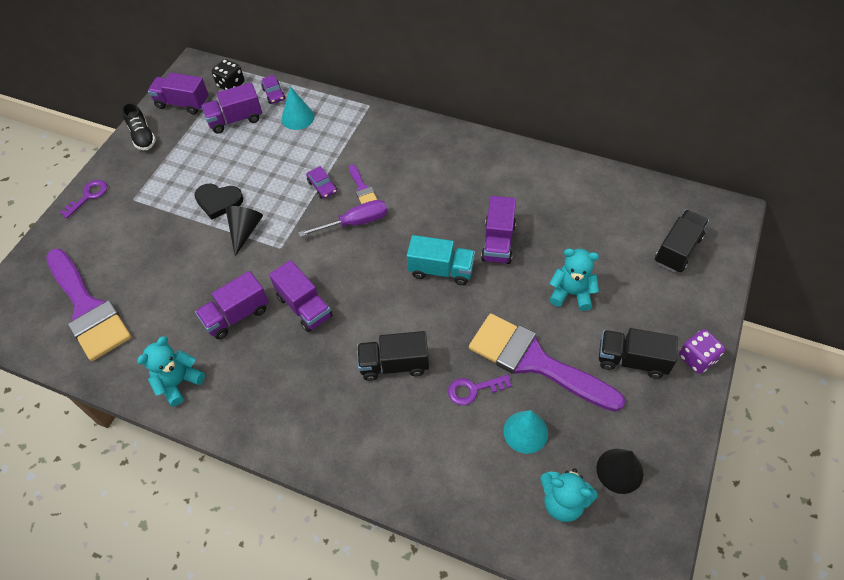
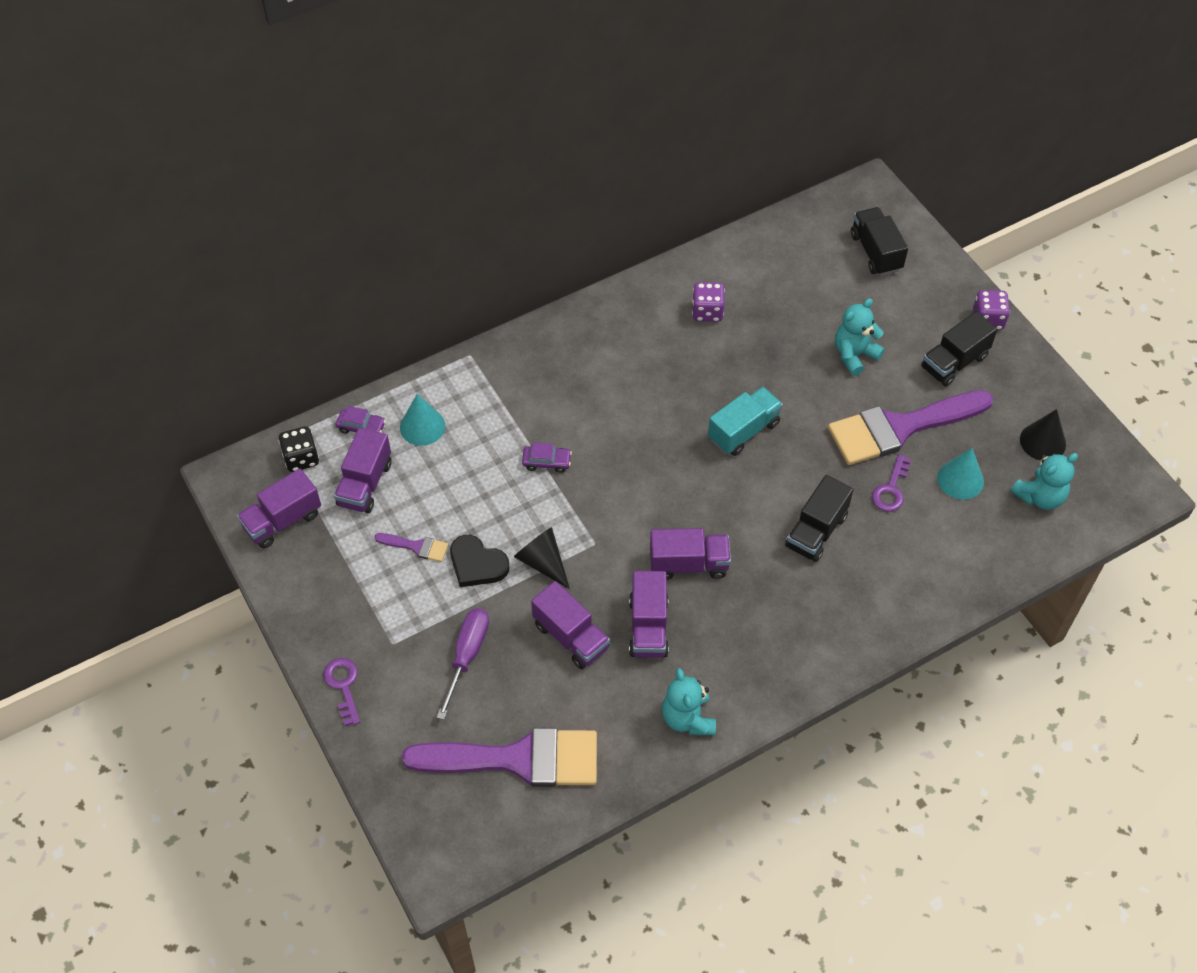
camera: 55 degrees left, 0 degrees up
(142, 136) = (297, 587): black shoe -> none
(218, 201) = (477, 564): black heart -> black heart turned 75 degrees clockwise
(355, 223) = (622, 463): purple screwdriver -> purple screwdriver (467, 656)
(362, 188) = (582, 430): purple brush -> purple brush (416, 547)
(498, 242) = (751, 368): purple truck -> purple truck (571, 636)
(520, 191) = (707, 312): none -> purple dice

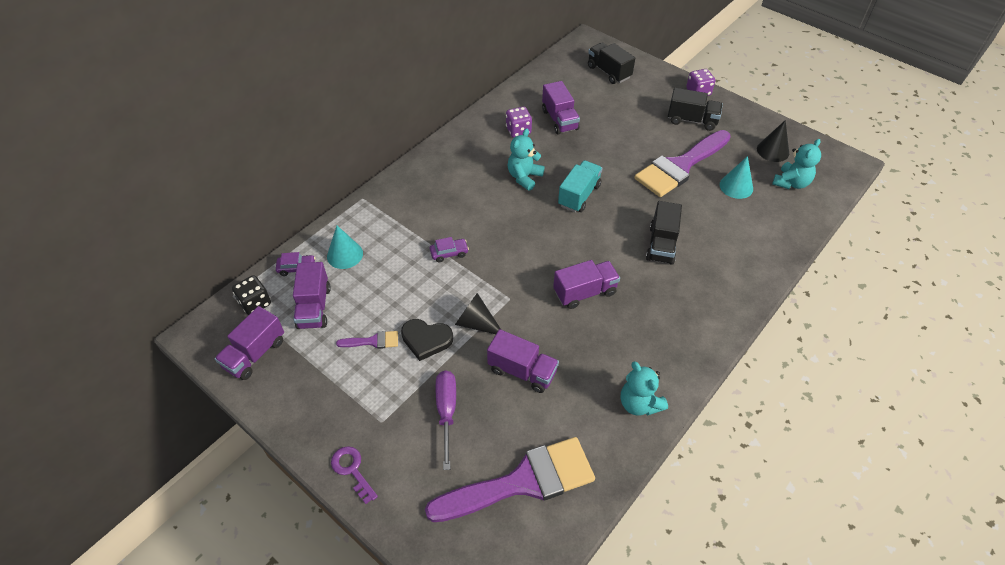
camera: 20 degrees left, 5 degrees down
(648, 627) = (577, 345): purple truck -> purple truck (560, 120)
(854, 355) = (627, 132): turquoise teddy bear -> turquoise teddy bear (524, 177)
(891, 489) = (695, 204): purple key -> none
(954, 362) = (692, 120): black truck -> black truck turned 105 degrees counterclockwise

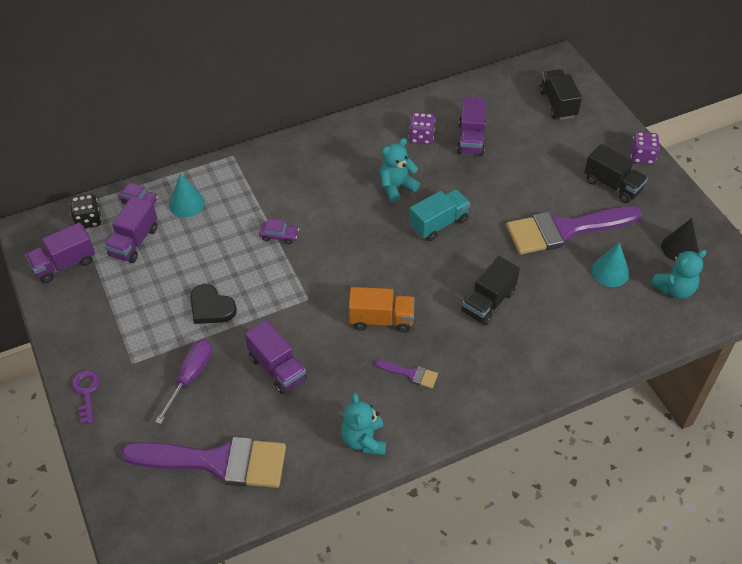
camera: 25 degrees right, 0 degrees up
(373, 341) = (165, 291): purple brush -> purple brush (410, 374)
(476, 323) = (263, 309): black cone -> none
(584, 292) = (381, 319): purple truck -> orange truck

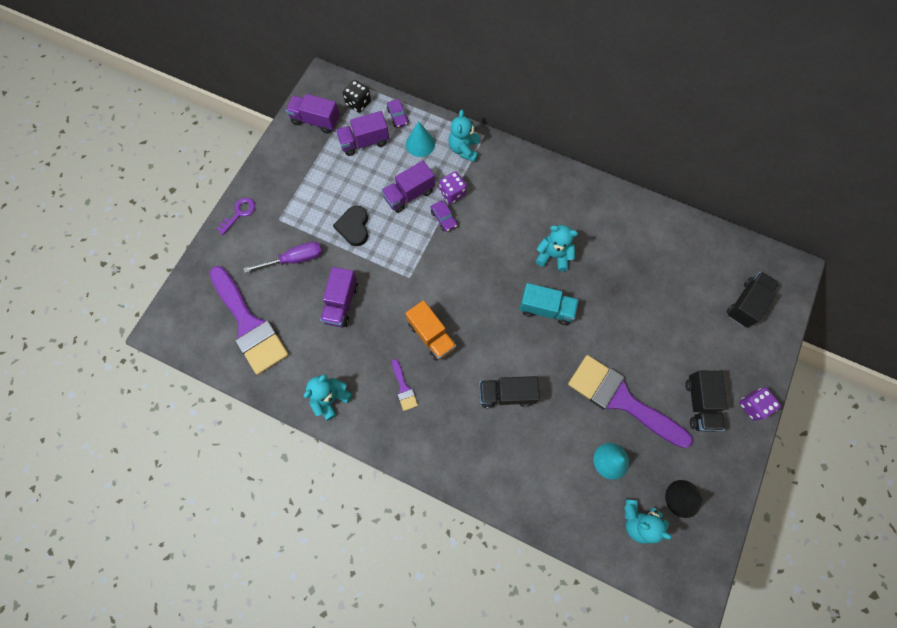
camera: 50 degrees right, 20 degrees up
(229, 177) = (464, 149): none -> turquoise teddy bear
(421, 137) = (615, 235): purple dice -> purple dice (452, 193)
(471, 139) = (646, 270): purple truck -> purple truck (409, 194)

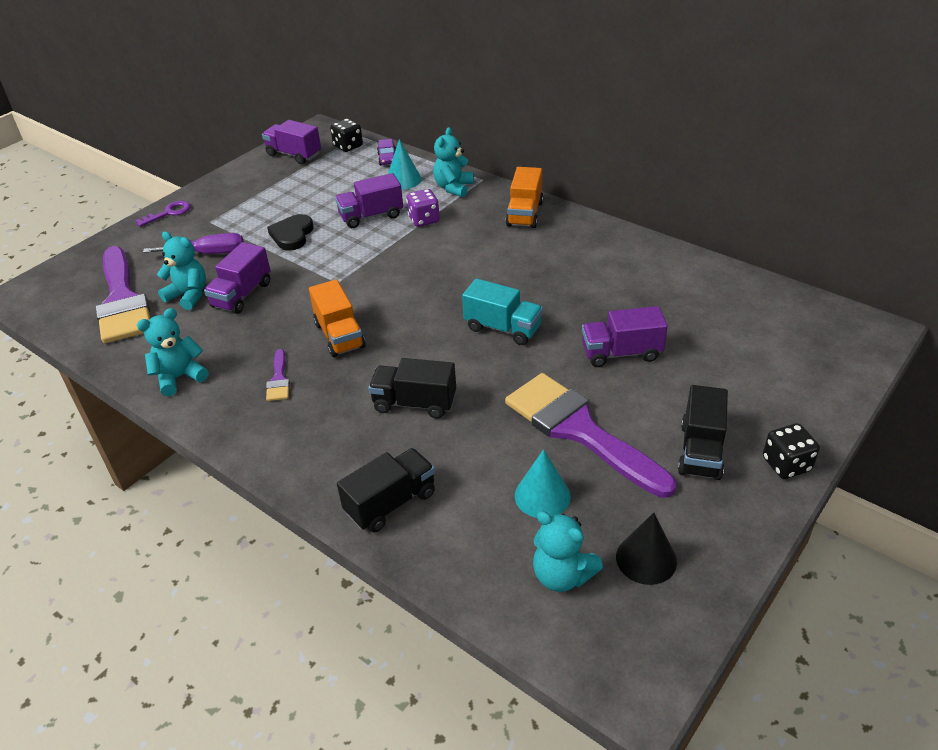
camera: 15 degrees right, 30 degrees down
(364, 142) = (340, 173): purple truck -> purple truck (621, 353)
(444, 218) = (404, 238): purple car -> none
(529, 175) = (525, 214): none -> orange truck
(553, 255) = (531, 282): turquoise teddy bear -> turquoise teddy bear (188, 295)
(746, 303) = (795, 355): black truck -> black truck (390, 503)
(752, 406) = (786, 464): purple dice -> black dice

